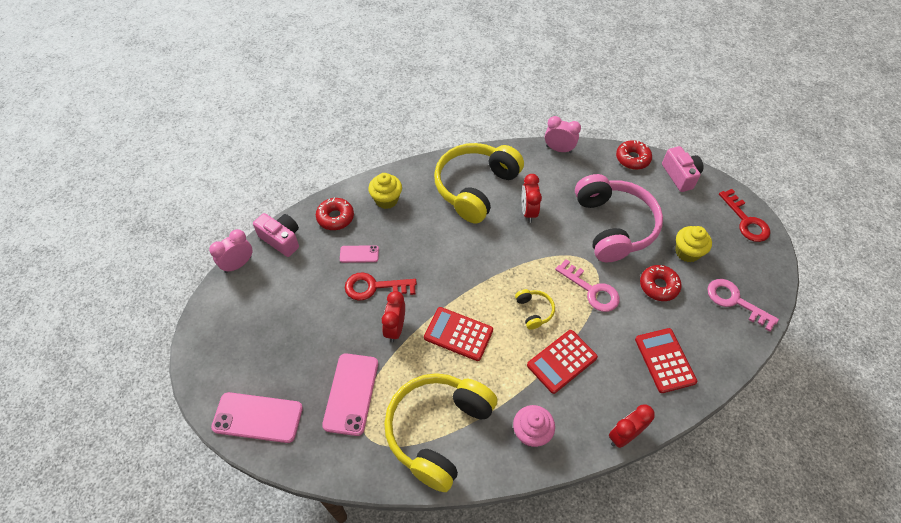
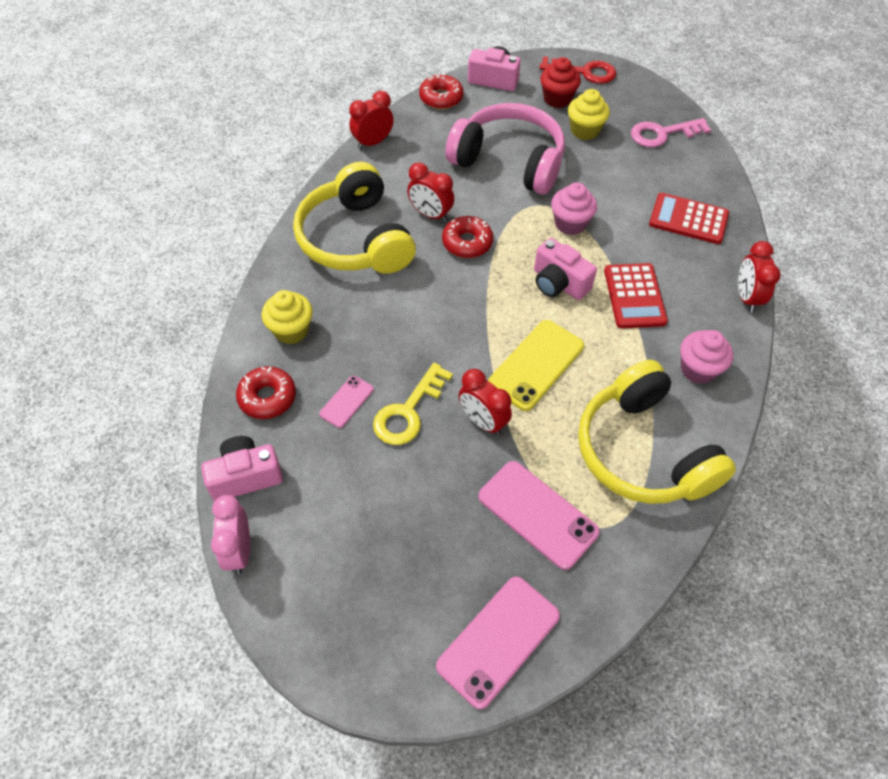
camera: 55 degrees left, 0 degrees up
(374, 287) = (408, 411): red key -> yellow key
(458, 334) = (536, 365): red calculator -> yellow phone
(534, 311) = (558, 283): yellow headphones -> pink camera
(558, 149) = (373, 142): pink clock -> red clock
(591, 290) = (570, 224): pink key -> pink cupcake
(658, 286) = (605, 173): red donut -> red donut (467, 243)
(701, 220) = (557, 99): none -> red cupcake

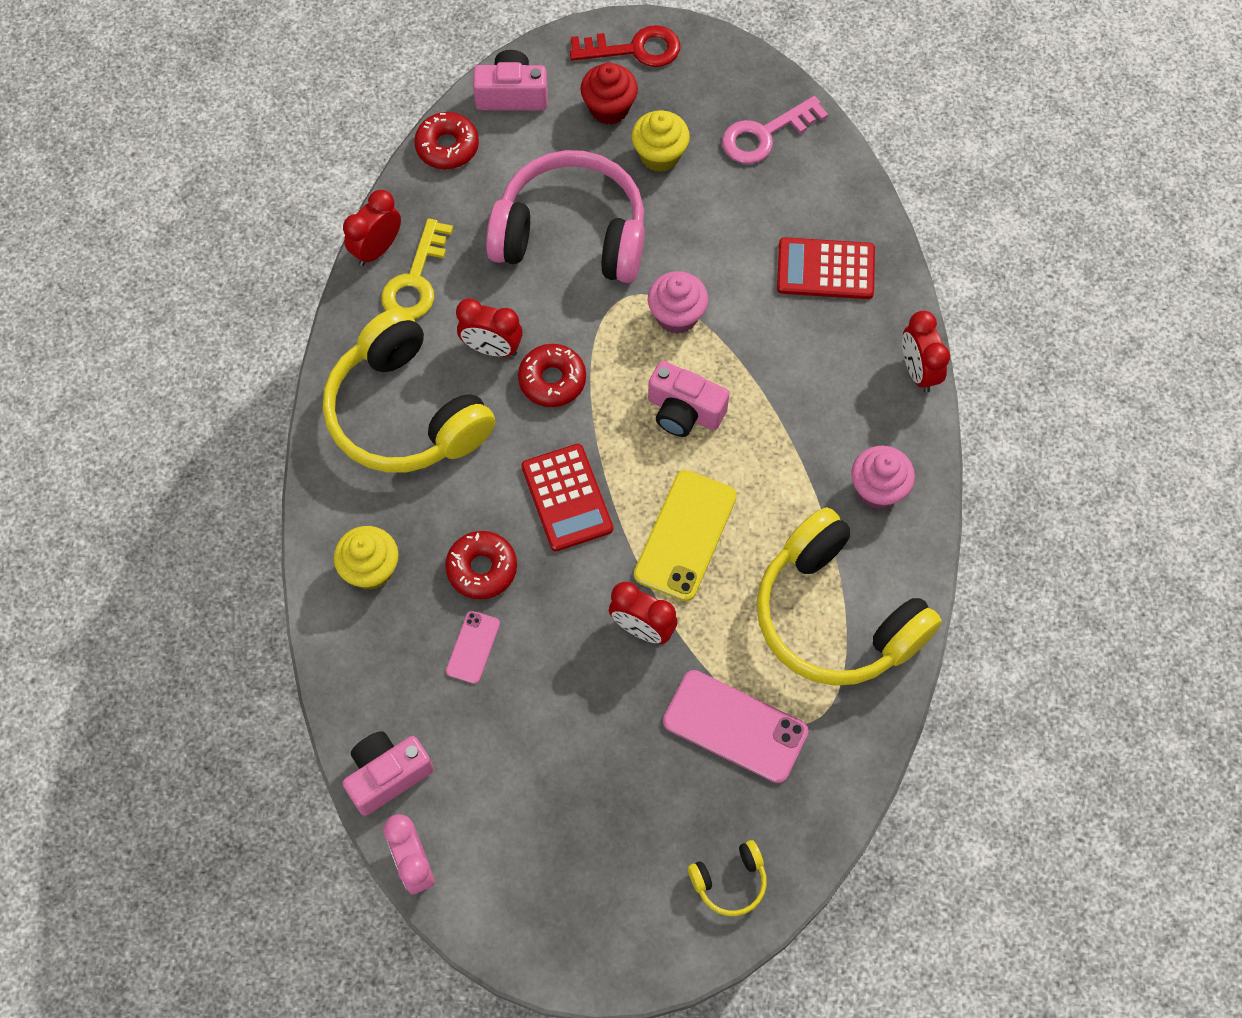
camera: 15 degrees left, 10 degrees up
(267, 397) = (375, 668): red donut -> red donut (482, 569)
(408, 411) = (550, 639): yellow key -> yellow key (416, 279)
(498, 641) = (730, 881): pink phone -> yellow headphones
(634, 296) = (781, 405): red calculator -> red calculator (567, 498)

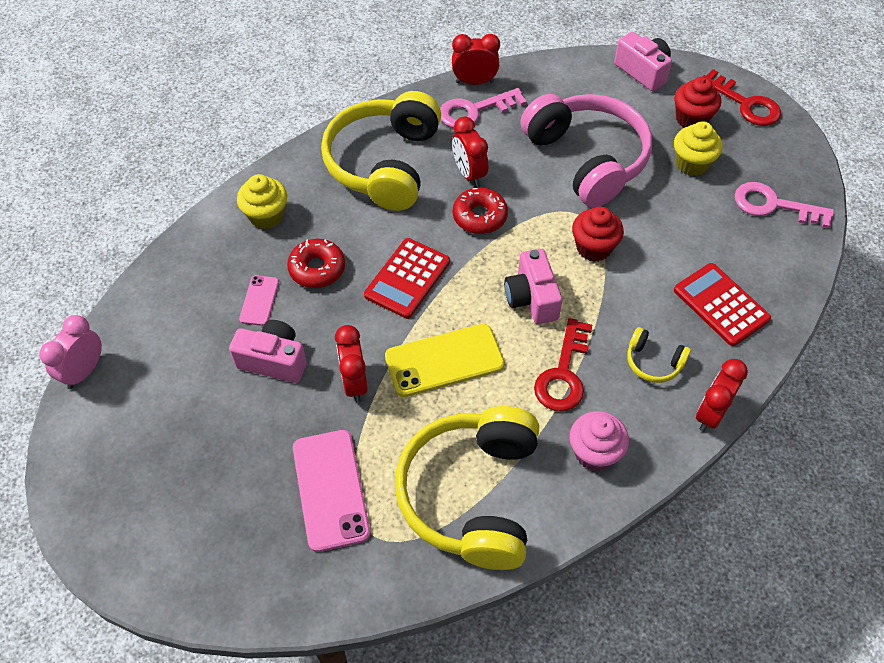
camera: 50 degrees right, 10 degrees down
(387, 775) = (135, 316): pink camera -> pink camera (273, 360)
(416, 279) = (474, 111): yellow key -> pink key
(447, 147) = (575, 67): red donut -> none
(473, 647) = (259, 300): pink phone -> pink phone turned 60 degrees counterclockwise
(676, 316) = (593, 248): pink cupcake -> red cupcake
(730, 881) = (209, 570): yellow headphones -> yellow headphones (653, 362)
(783, 450) = (563, 373): none -> red key

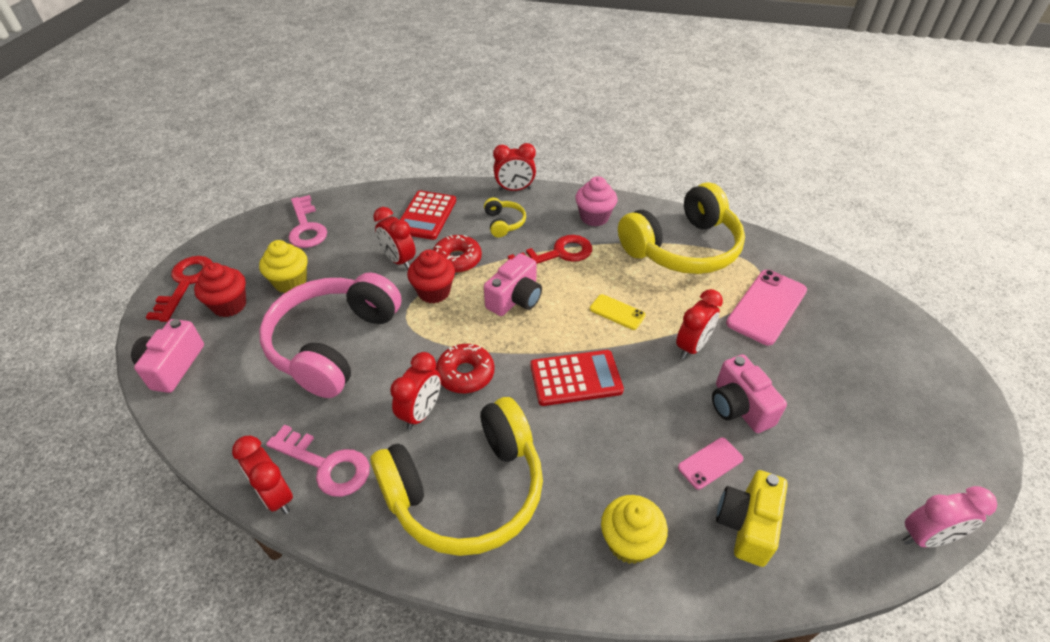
camera: 130 degrees left, 10 degrees down
(205, 282) = (747, 525): none -> yellow camera
(317, 269) = (635, 447): red donut -> red donut (457, 260)
(444, 361) = (617, 312): yellow phone -> yellow phone, size x0.53
(661, 246) = (399, 260): none -> red clock

